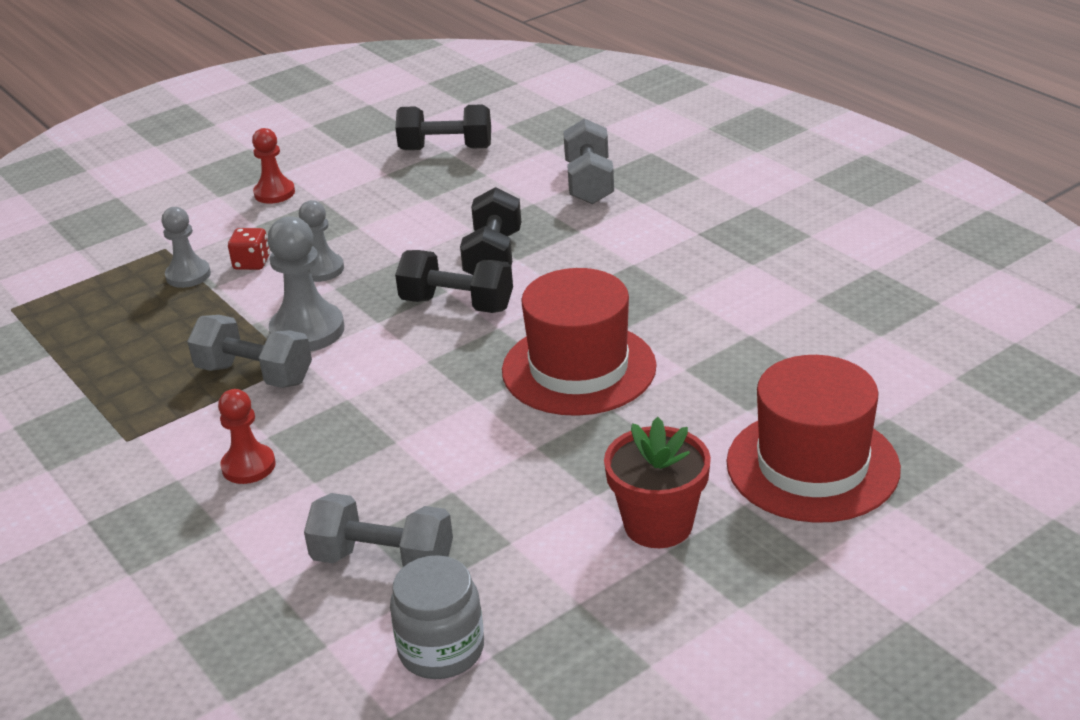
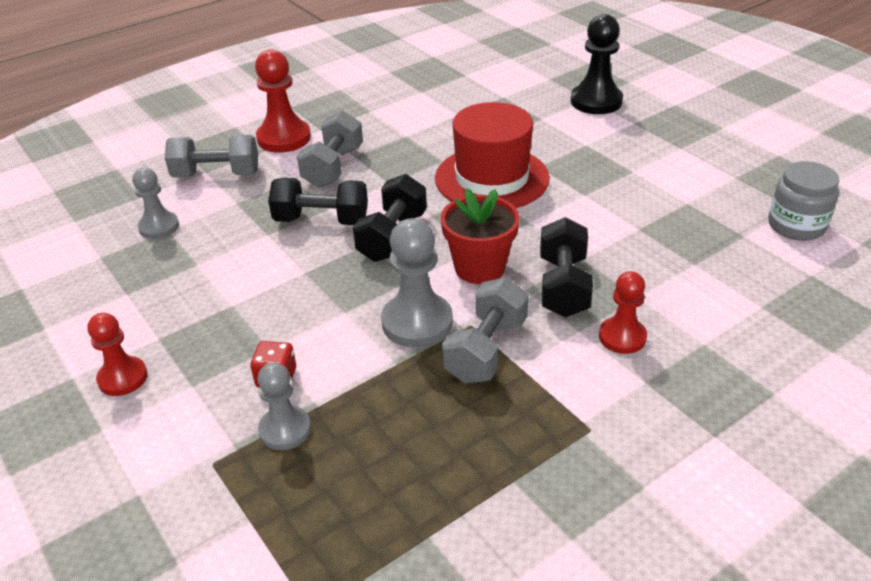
camera: 90 degrees left, 5 degrees up
(321, 269) = (307, 323): grey pawn -> grey pawn (159, 227)
(383, 560) = (720, 255): grey dumbbell -> grey dumbbell (333, 167)
(446, 149) = (98, 256): black dumbbell -> black dumbbell (563, 286)
(658, 525) = (659, 150): red flower pot -> red flower pot (479, 268)
(672, 211) = (284, 138): none -> red pawn
(812, 465) = (596, 101): red hat -> black pawn

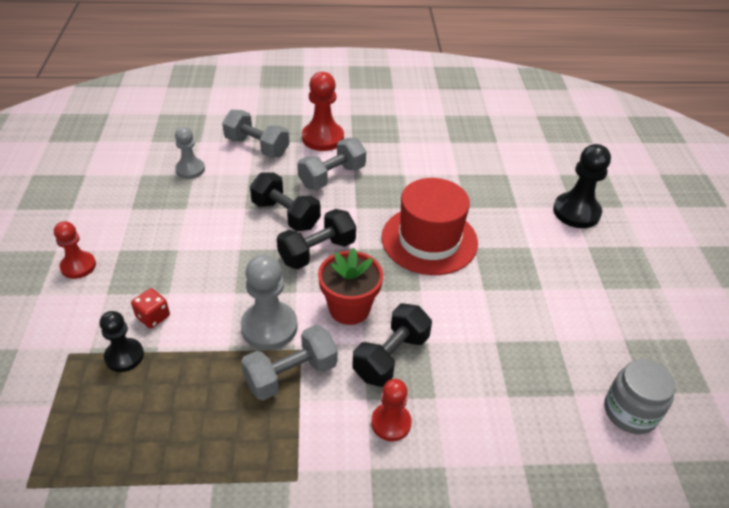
camera: 30 degrees right, 5 degrees up
(285, 429) = (124, 356): grey pawn -> black pawn

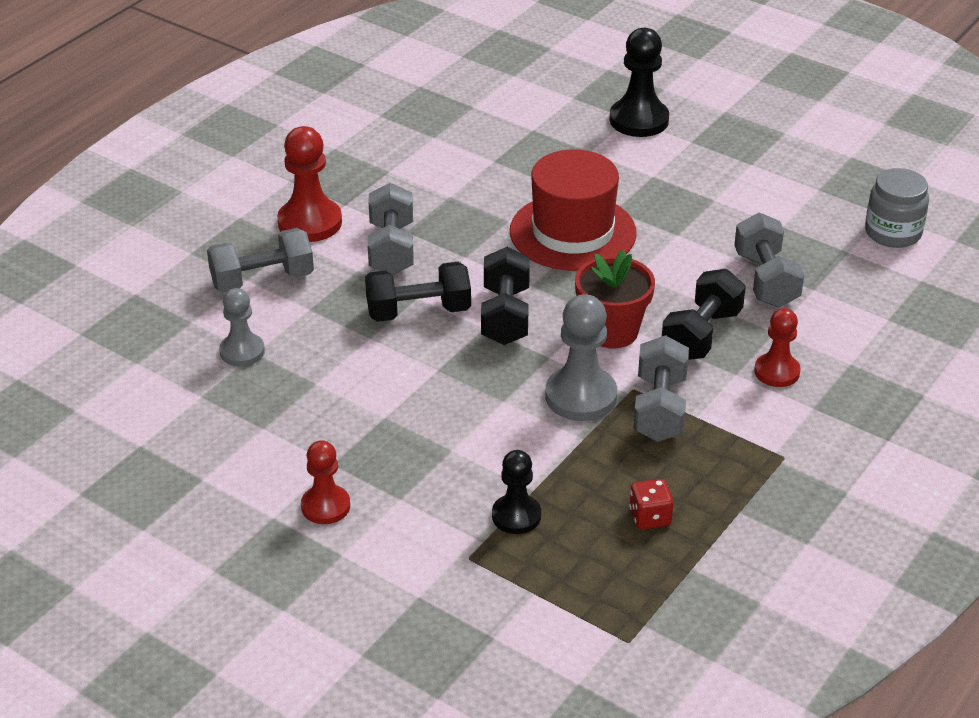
camera: 50 degrees left, 5 degrees down
(153, 317) = (478, 474): red dice -> red dice (650, 517)
(391, 357) = (701, 335): black dumbbell -> black dumbbell turned 45 degrees clockwise
(488, 362) = (766, 280): none -> grey dumbbell

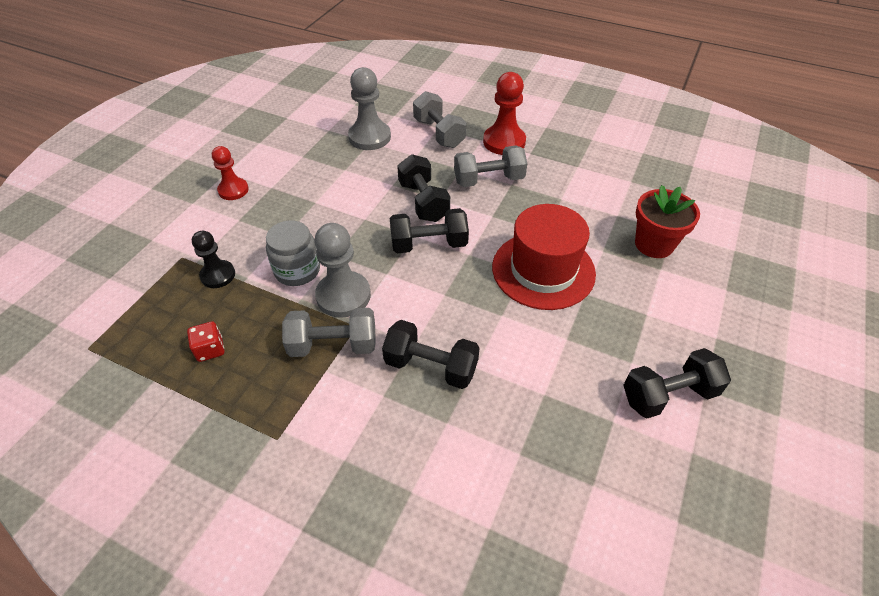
camera: 80 degrees right, 10 degrees up
(242, 351) = (369, 137): grey pawn -> grey pawn, size x1.56
(612, 331) = (423, 306): red flower pot -> red flower pot (654, 244)
(639, 120) = (727, 296): black pawn -> none
(756, 186) = (668, 395): none -> black dumbbell
(766, 280) = (522, 411): grey dumbbell -> none
(777, 372) = (389, 427): red pawn -> none
(893, 232) = (645, 532): grey jar -> grey jar (297, 270)

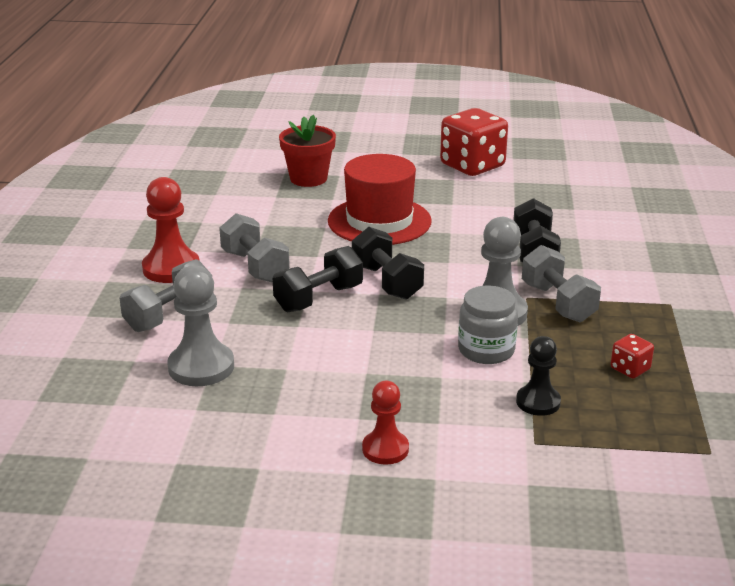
camera: 110 degrees left, 20 degrees down
(668, 395) = (472, 166): black dumbbell -> red dice

